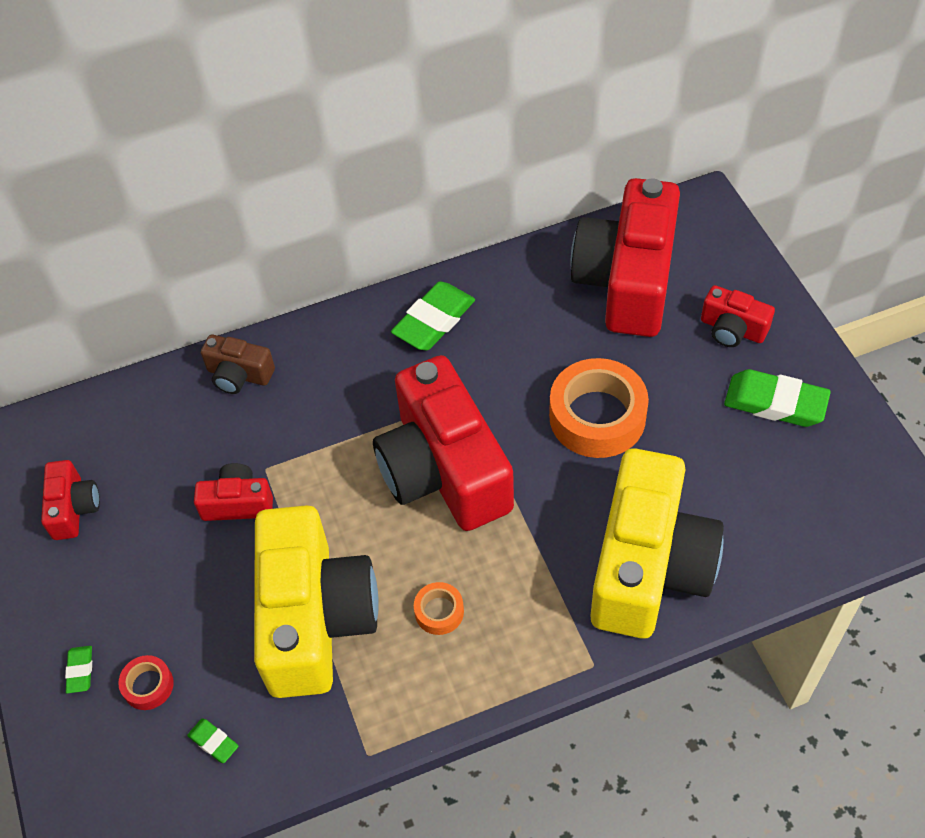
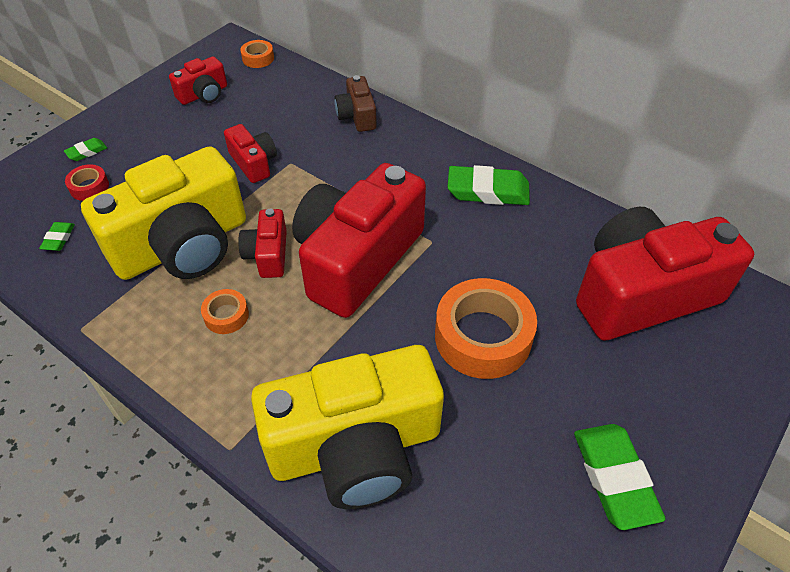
camera: 55 degrees right, 5 degrees down
(52, 425) = (258, 58): none -> orange tape
(732, 329) = (666, 400): red camera -> red camera (268, 254)

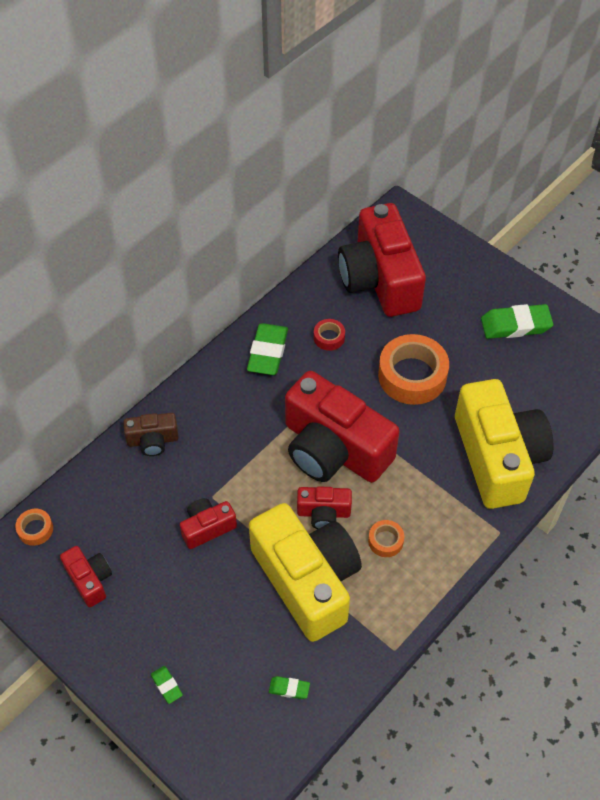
camera: 85 degrees left, 5 degrees up
(89, 187) = (221, 673): red tape -> red tape (329, 337)

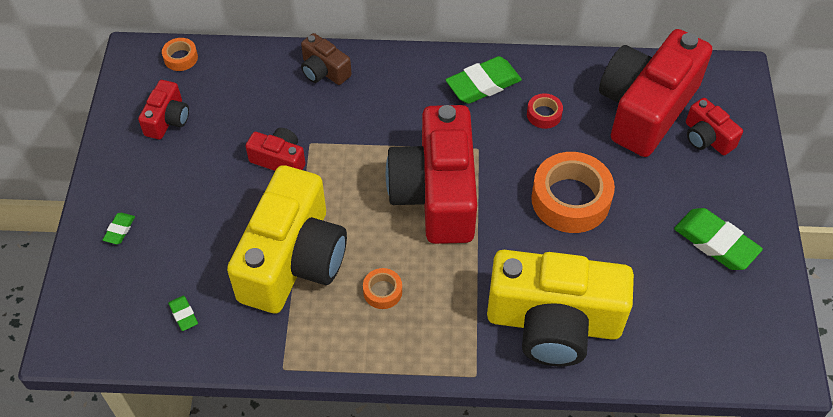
camera: 50 degrees right, 0 degrees up
(323, 513) = (367, 228): red camera -> red camera (707, 137)
(497, 457) = (553, 322): yellow camera -> yellow camera turned 60 degrees clockwise

